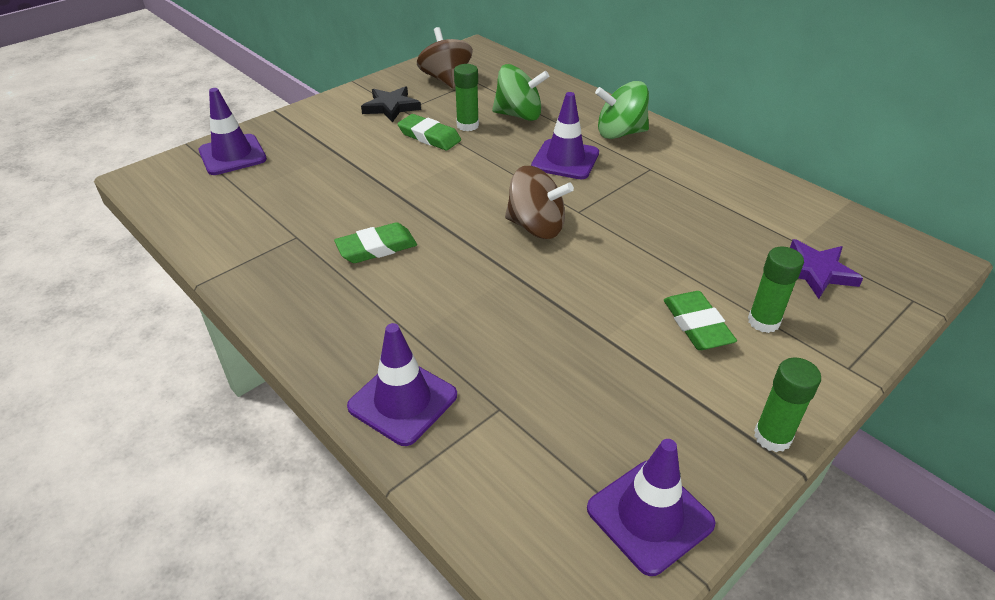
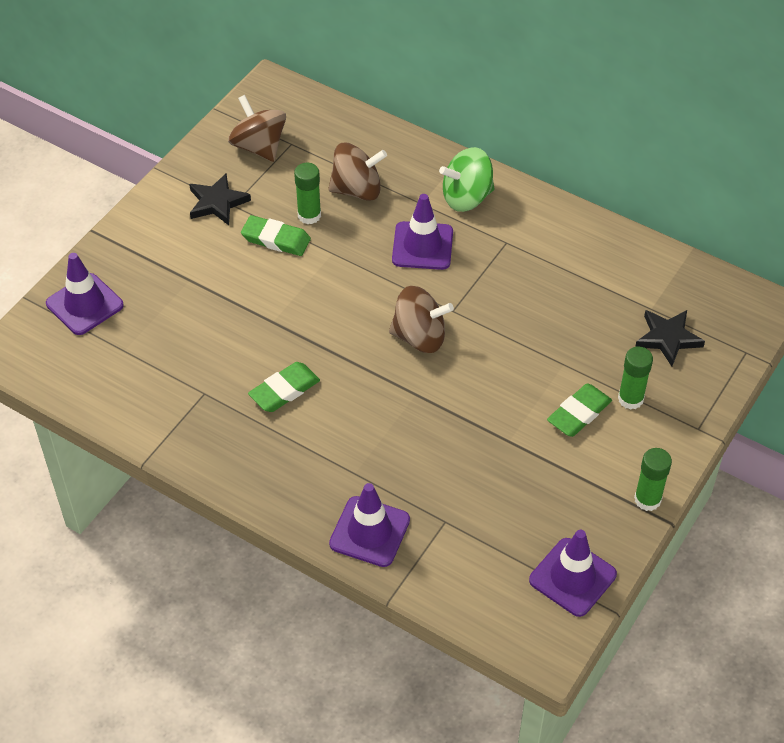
camera: 15 degrees left, 10 degrees up
(519, 115) = (357, 190): green spinning top -> brown spinning top
(697, 325) = (579, 413): green eraser -> green eraser turned 75 degrees clockwise
(816, 272) = (668, 338): purple star -> black star

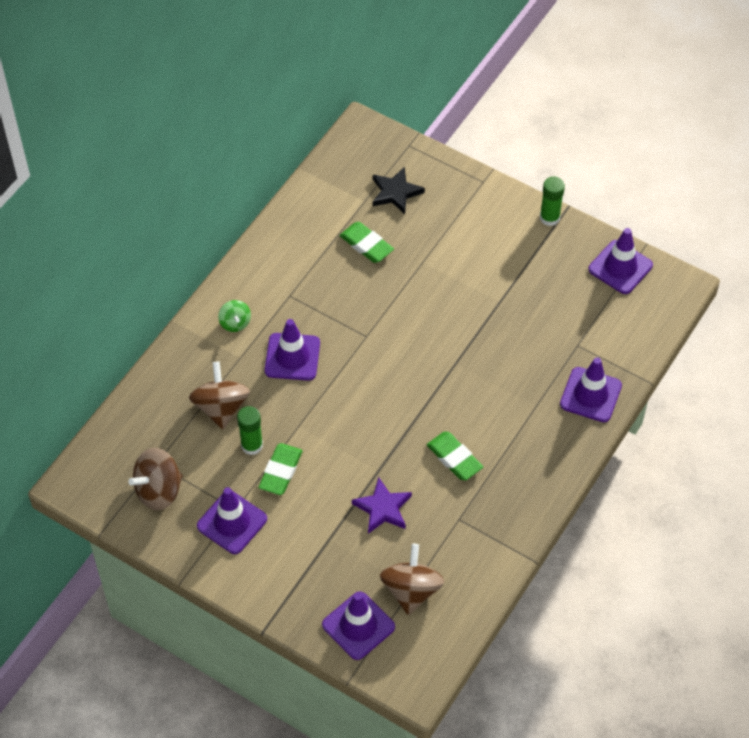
camera: 90 degrees left, 5 degrees up
(217, 202) = (232, 522): black star -> purple traffic cone
(224, 325) = (383, 508): none -> purple star
(420, 337) = (395, 360): brown spinning top -> brown spinning top (411, 590)
(466, 198) = (235, 323): green spinning top -> green spinning top, size x0.56
(579, 413) = (471, 255): green eraser -> green eraser (366, 245)
(630, 399) = (456, 221): green glue stick -> none

